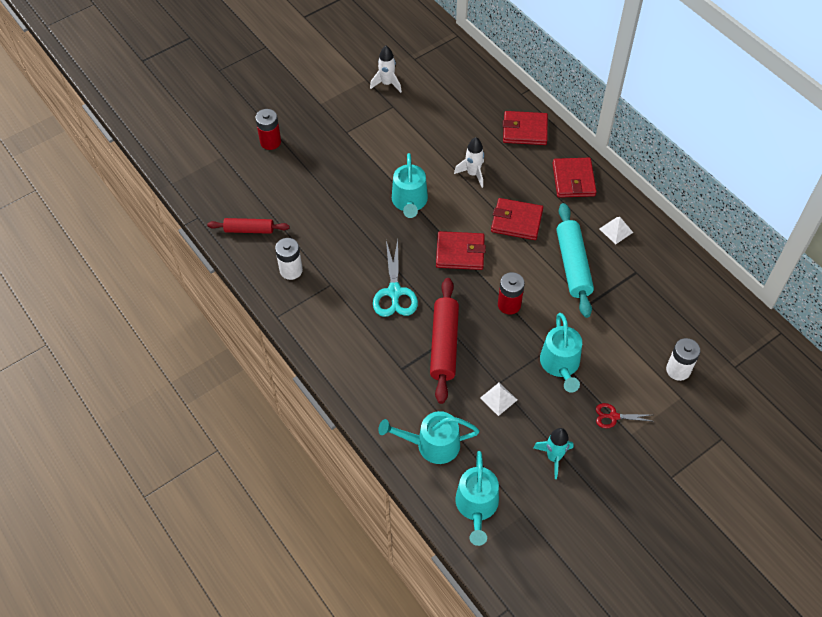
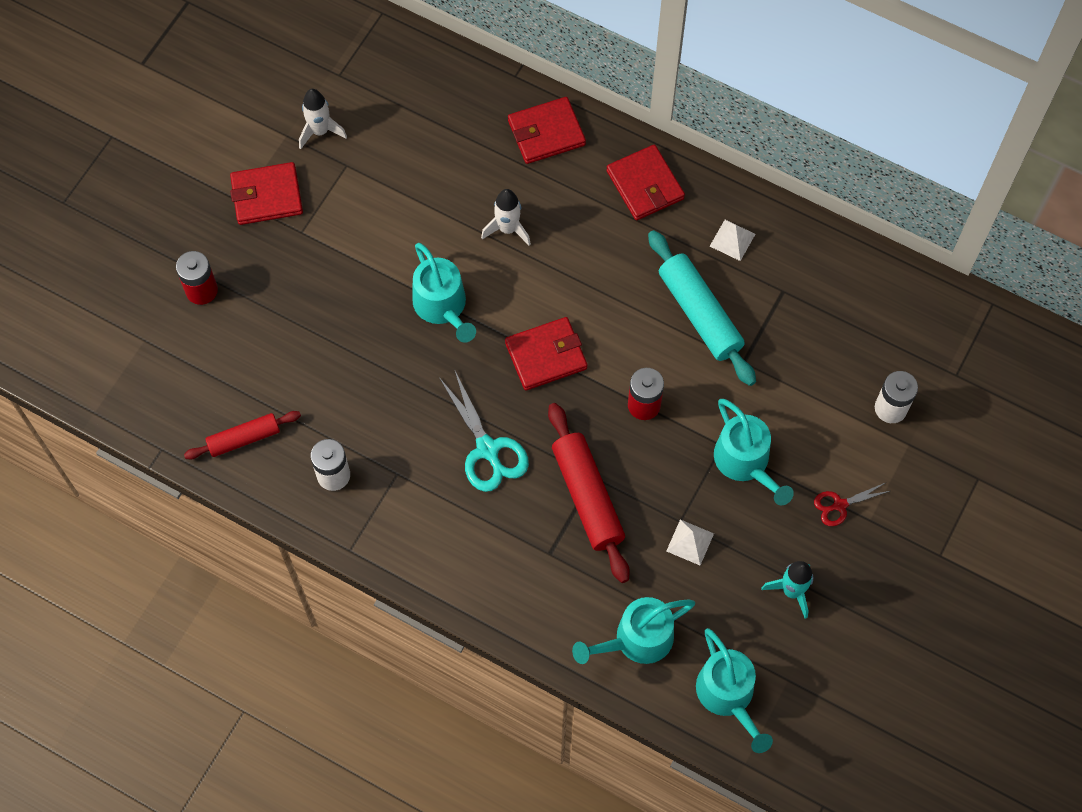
camera: 25 degrees left, 10 degrees up
(516, 221) = (598, 278): red wallet -> red wallet (267, 196)

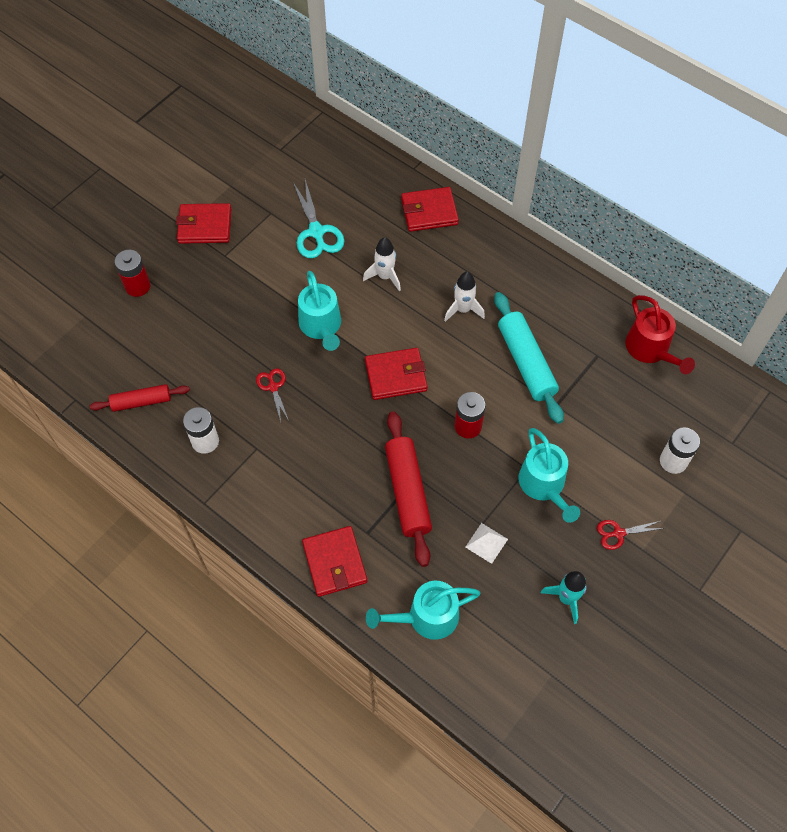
camera: 10 degrees right, 5 degrees down
(320, 131) = (256, 186): white rocket -> white rocket (463, 310)
(400, 394) = (273, 387): none -> red scissors
(487, 450) = (333, 441): turquoise scissors -> turquoise scissors (316, 232)
(645, 185) = (499, 260): red wallet -> red wallet (334, 562)
(728, 695) = (497, 679): turquoise watering can -> none
(732, 240) = (562, 311): white pyramid -> none
(845, 273) = (650, 349): none -> red watering can

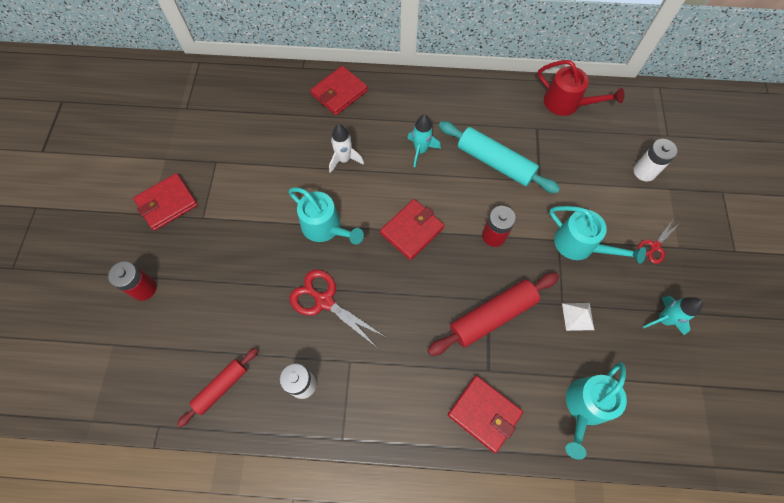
camera: 35 degrees left, 5 degrees up
(273, 387) = (324, 301): red scissors -> red scissors, size x1.75
(316, 232) = (264, 156): turquoise scissors -> none
(408, 492) = (492, 316): red rolling pin -> red rolling pin turned 75 degrees counterclockwise
(463, 310) = (420, 150): white rocket -> turquoise rocket

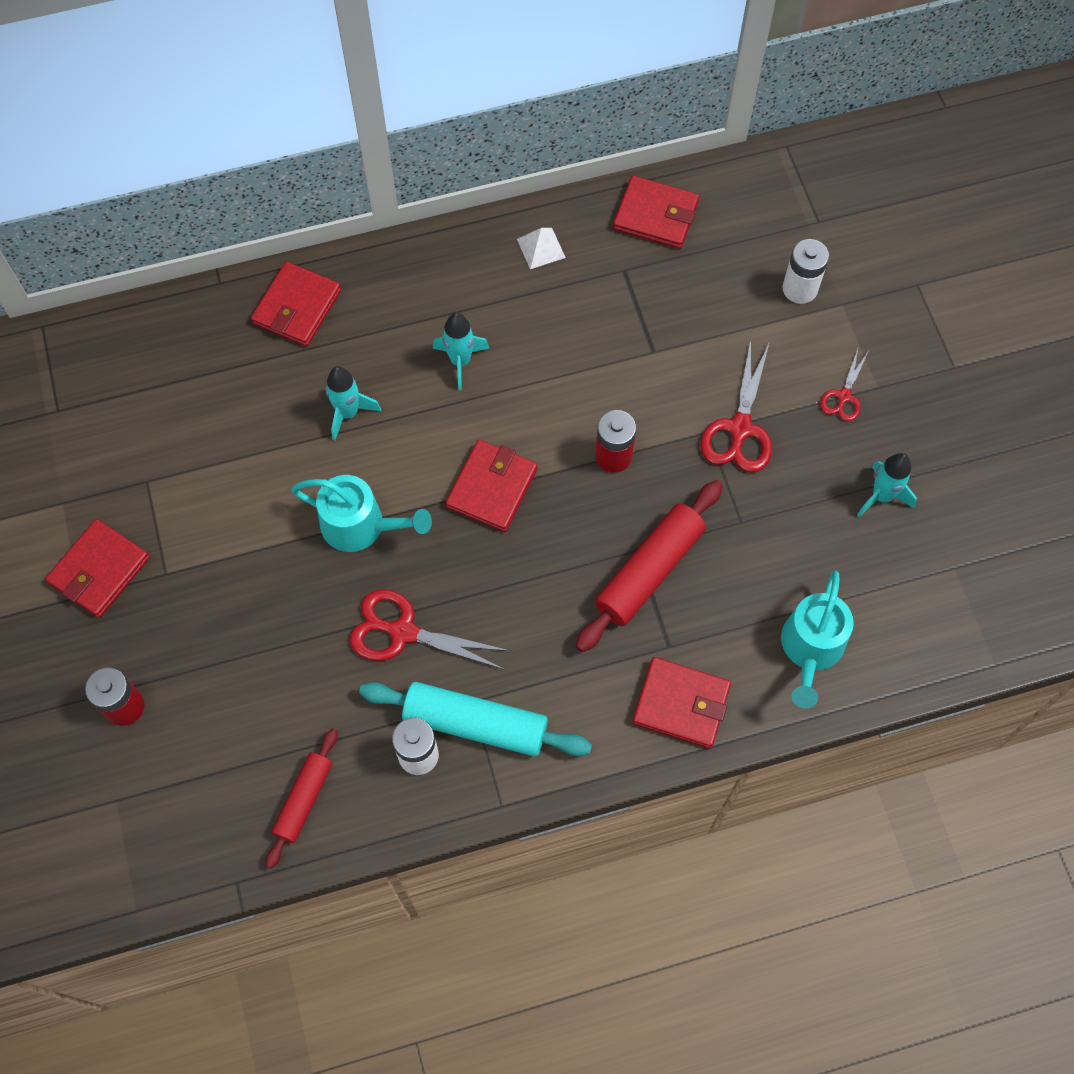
camera: 20 degrees left, 0 degrees up
(344, 160) = (348, 413): white rocket -> turquoise rocket
(495, 162) = (578, 344): turquoise rolling pin -> turquoise rolling pin (475, 724)
(566, 103) = (655, 215): red watering can -> red wallet
(577, 316) = (766, 531): white pyramid -> white pyramid (541, 248)
(580, 245) = (739, 429): turquoise watering can -> red scissors

